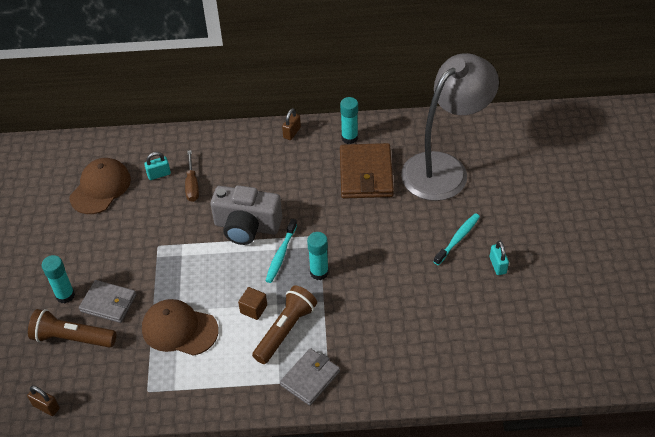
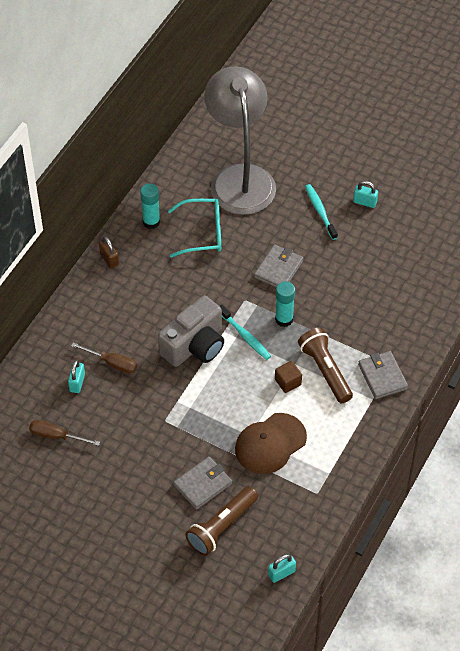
camera: 60 degrees left, 5 degrees up
(46, 407) = (281, 573): brown padlock -> turquoise padlock
(65, 295) = (168, 514): turquoise glue stick -> none
(100, 188) = (56, 436): brown cap -> brown screwdriver
(366, 174) = (203, 233): brown wallet -> turquoise glasses
(370, 242) = (278, 269): none -> grey wallet

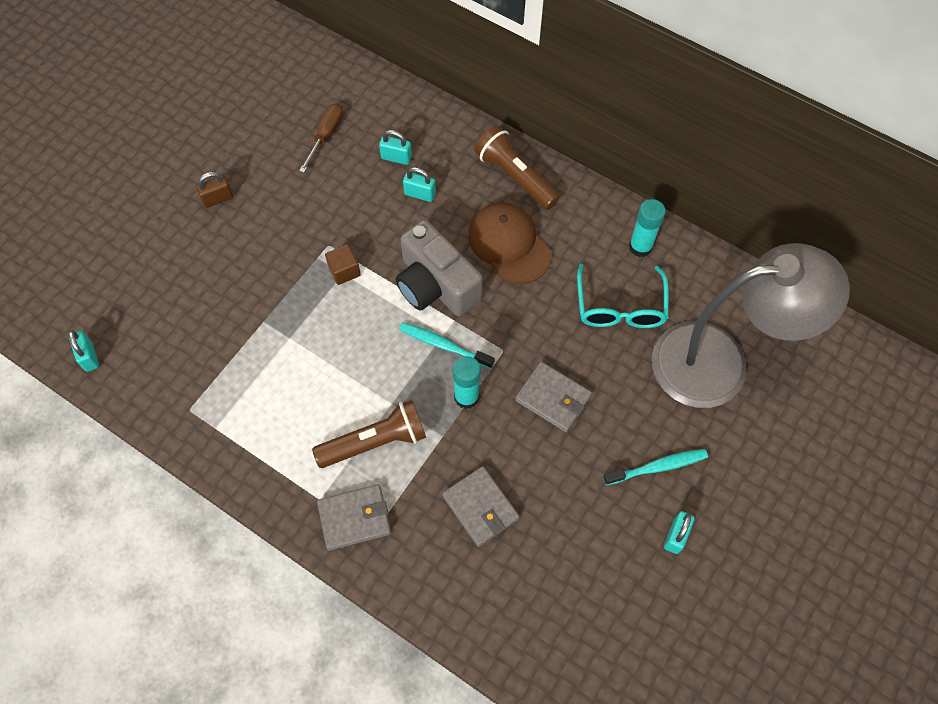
camera: 95 degrees right, 10 degrees up
(109, 259) = (579, 197): brown padlock -> brown padlock (218, 199)
(112, 363) = (420, 194): brown screwdriver -> turquoise padlock
(203, 484) = (230, 280): grey wallet -> grey wallet (480, 507)
(221, 527) = (168, 296): brown flashlight -> brown flashlight (515, 177)
(245, 336) = (444, 345): turquoise toothbrush -> turquoise toothbrush turned 60 degrees clockwise
(270, 444) = (273, 361): brown cap -> brown cap (509, 244)
(288, 382) = (363, 392): brown cube -> brown cube (344, 271)

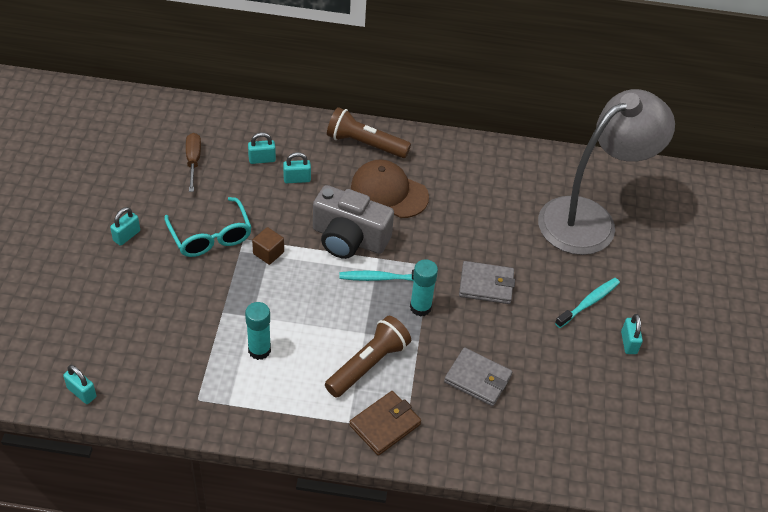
camera: 30 degrees left, 15 degrees down
(218, 199) = (126, 236): brown padlock -> turquoise padlock
(354, 518) = (385, 425): grey wallet -> brown wallet
(620, 307) = (498, 207): turquoise glasses -> turquoise glasses (211, 236)
(640, 247) = (487, 162): turquoise glue stick -> turquoise glue stick (259, 350)

